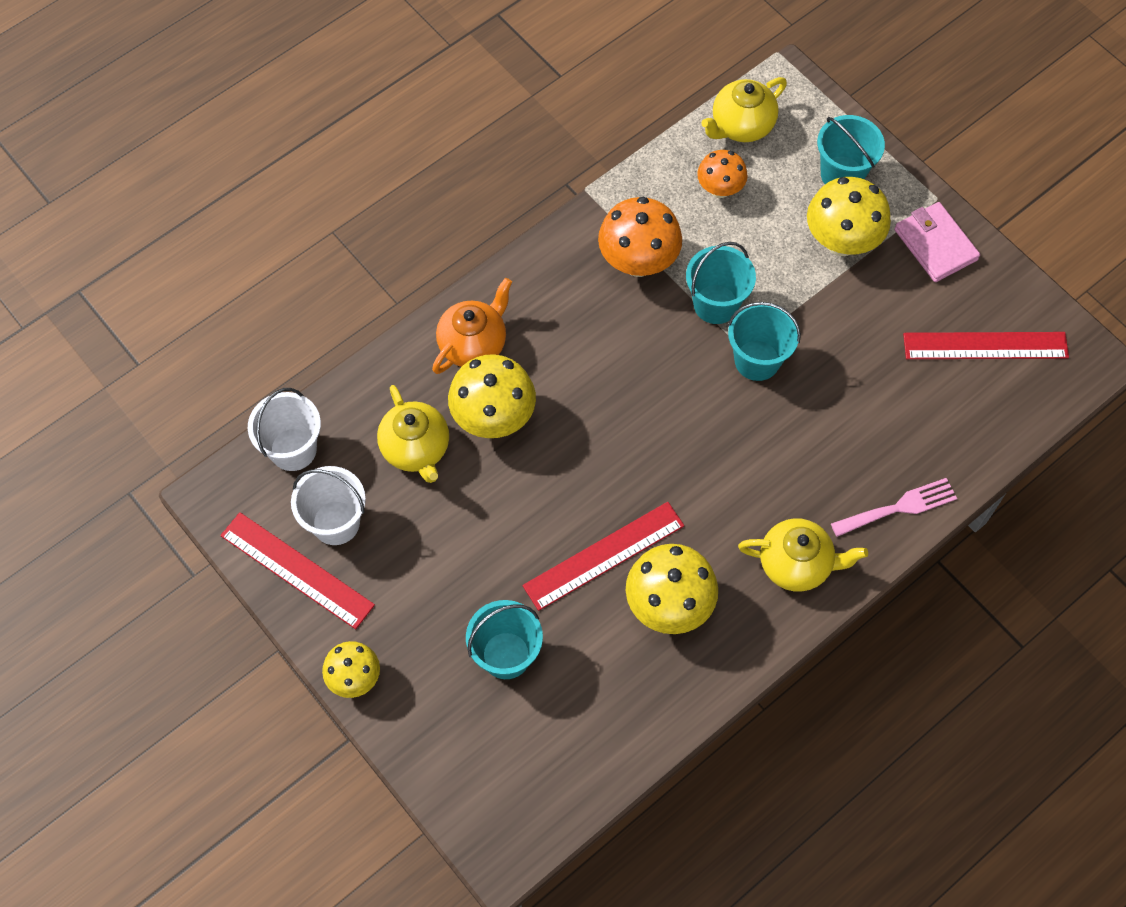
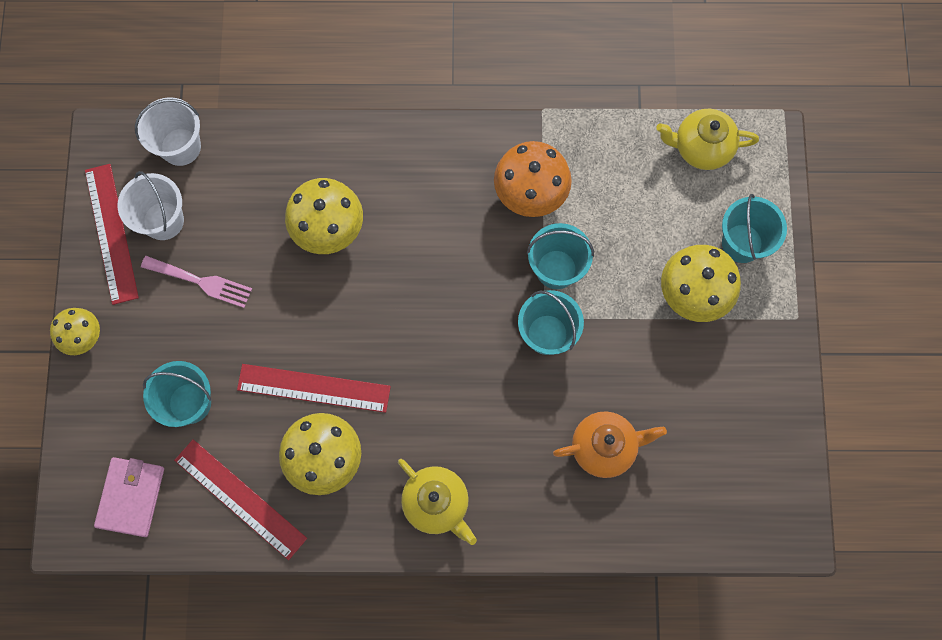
camera: 40 degrees right, 10 degrees up
(416, 449) = (259, 211): yellow teapot -> none
(473, 344) = (362, 166): orange teapot -> orange teapot (604, 447)
(720, 189) = (640, 184): orange mushroom -> none
(899, 507) = (547, 524): pink fork -> pink fork (201, 282)
(935, 245) = (761, 352): pink wallet -> pink wallet (131, 497)
(985, 345) = (725, 458): red ruler -> red ruler (240, 499)

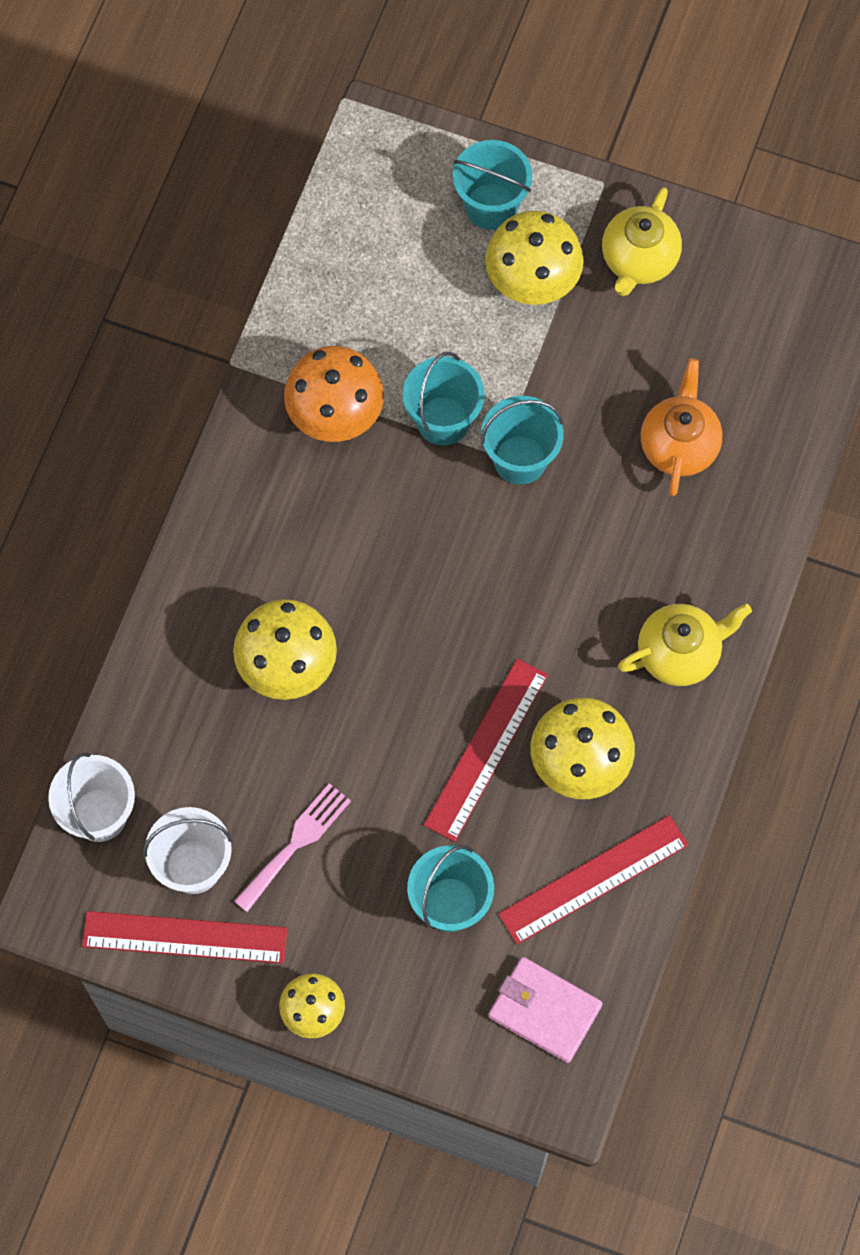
camera: 70 degrees left, 5 degrees down
(701, 148) = (354, 205): yellow teapot -> yellow teapot (639, 260)

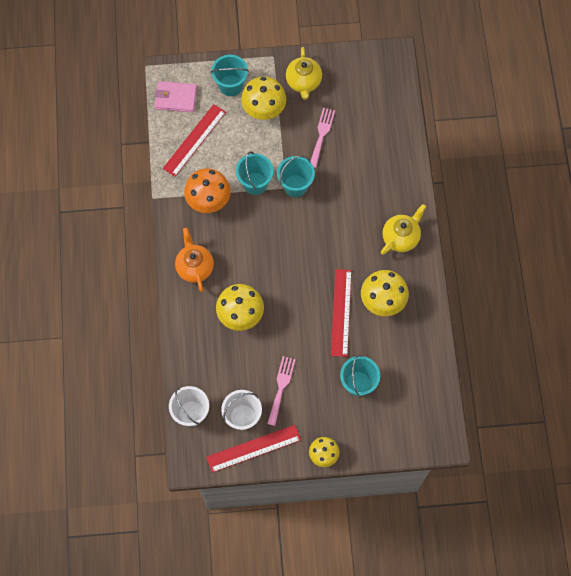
camera: 25 degrees left, 0 degrees up
(544, 1011) = (419, 410): pink wallet -> pink wallet (176, 98)
(593, 879) = (412, 346): red ruler -> red ruler (194, 140)
(623, 380) = (321, 135): none -> pink fork
(679, 445) = (358, 152): orange teapot -> orange teapot (195, 267)

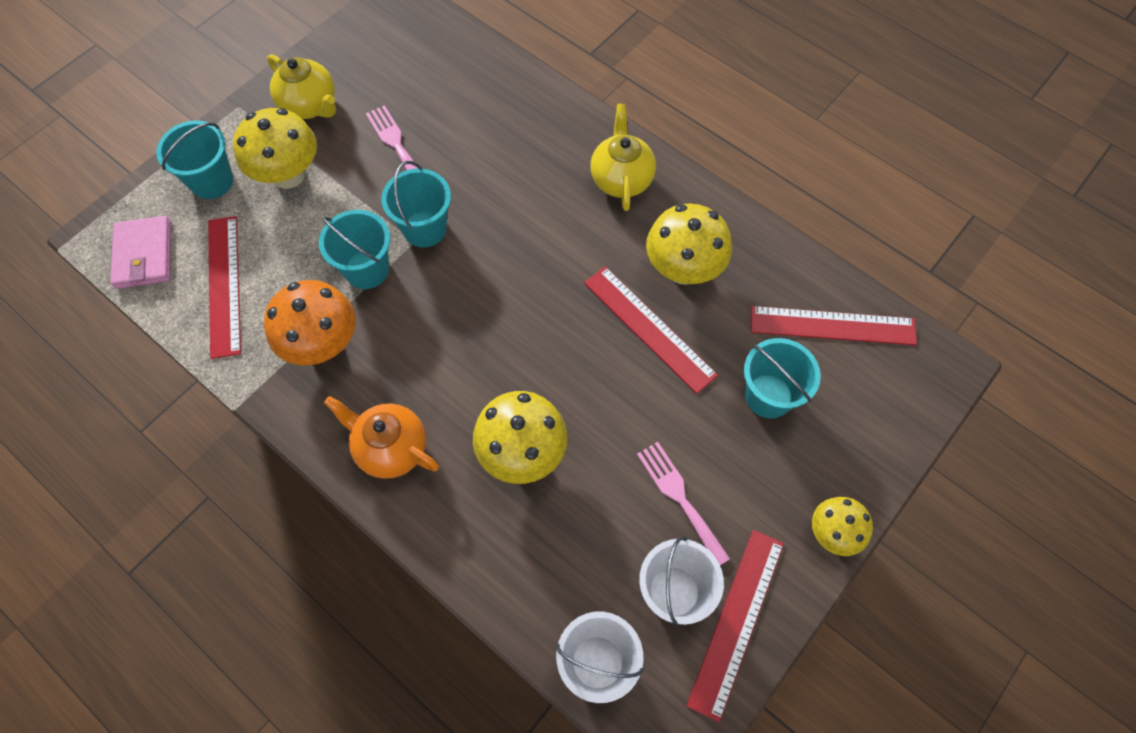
camera: 45 degrees left, 5 degrees down
(176, 98) = (144, 255): pink wallet -> pink wallet turned 60 degrees counterclockwise
(417, 382) = (832, 326): none -> red ruler

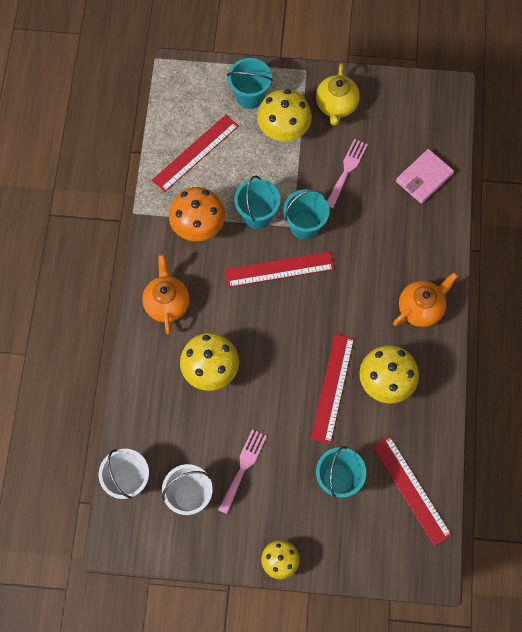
camera: 55 degrees right, 5 degrees up
(144, 255) = (183, 101): pink wallet -> pink wallet (424, 178)
(621, 179) = (421, 308): yellow teapot -> orange teapot
(736, 621) = (196, 537): red ruler -> red ruler (279, 269)

